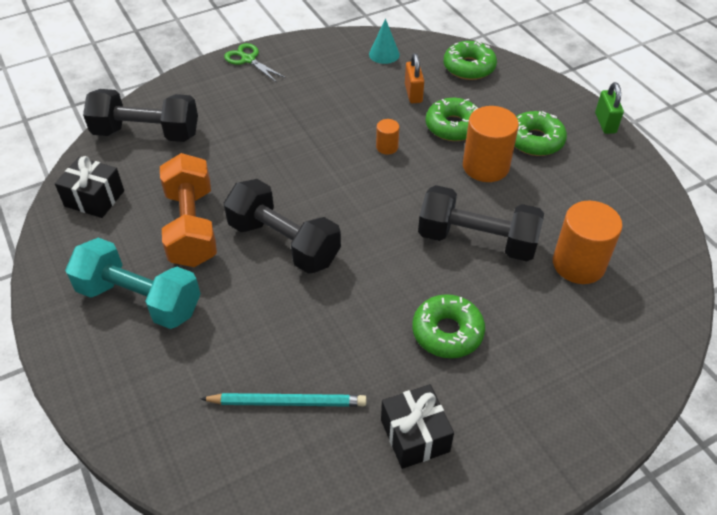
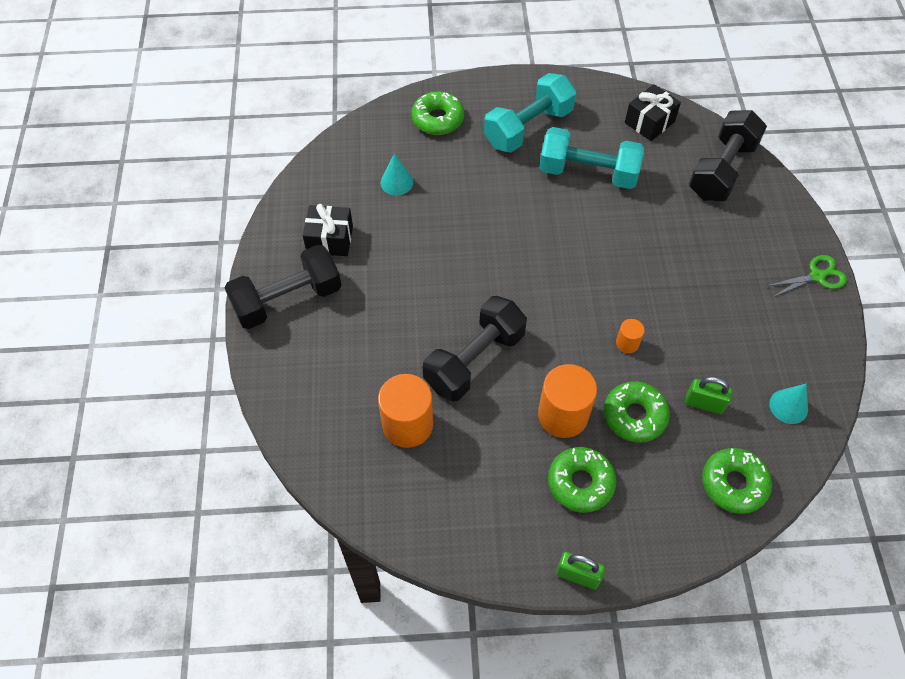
camera: 115 degrees right, 10 degrees up
(192, 227) = (588, 173): orange dumbbell -> turquoise dumbbell
(284, 243) = (541, 225): black dumbbell -> black dumbbell (287, 299)
(287, 402) = (396, 182): turquoise pencil -> turquoise cone
(413, 93) = (704, 403): orange padlock -> green padlock
(447, 332) = (396, 295): green donut -> green donut (438, 119)

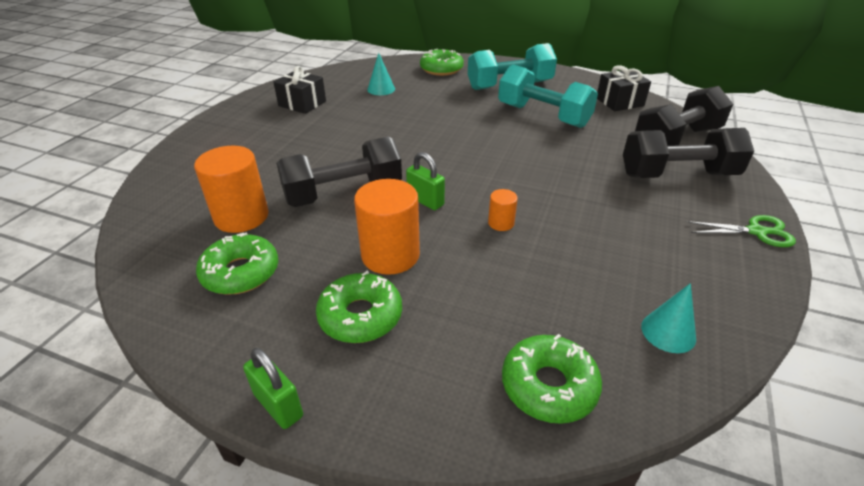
camera: 25 degrees right, 20 degrees down
(287, 299) = (237, 123): black dumbbell -> black dumbbell (677, 175)
(634, 416) = (467, 279): green donut -> green donut (240, 272)
(704, 403) = (556, 295): green padlock -> green padlock (425, 201)

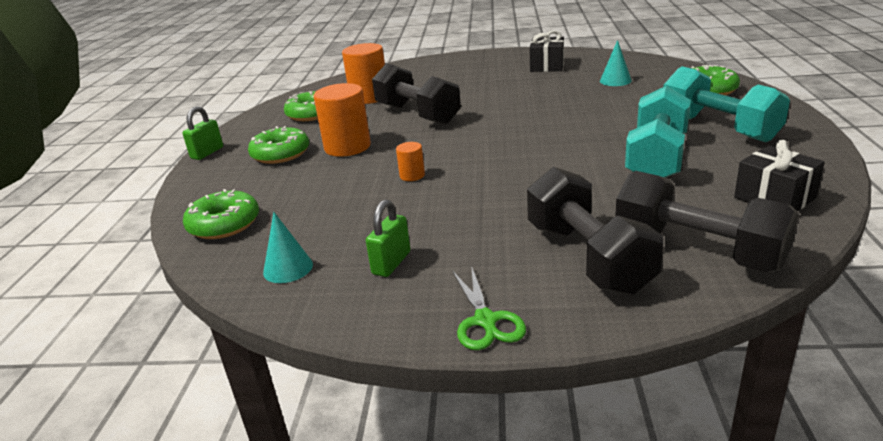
camera: 75 degrees right, 10 degrees down
(425, 201) = (427, 142): green padlock -> green padlock (391, 263)

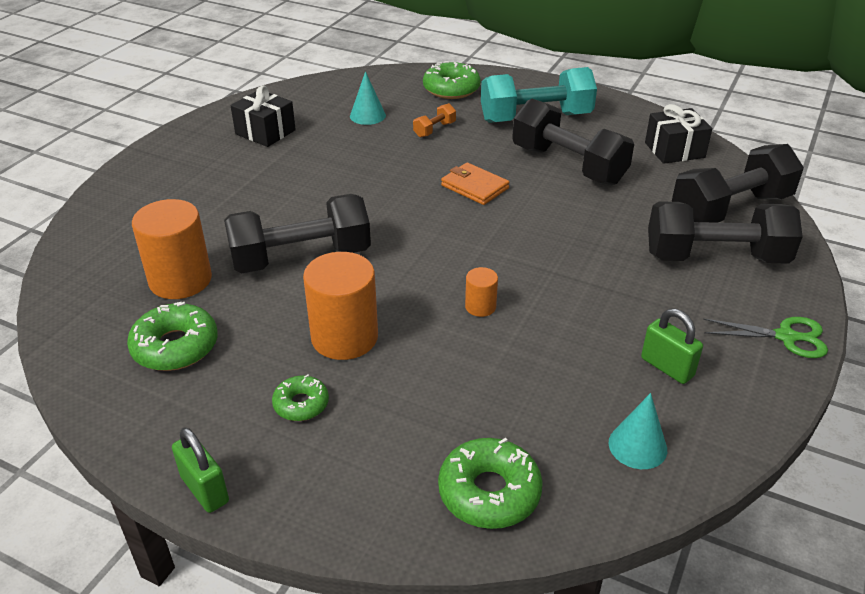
camera: 70 degrees left, 10 degrees up
(280, 154) = (301, 404): green donut -> green donut, size x0.60
(567, 135) = (474, 187): none -> orange wallet
(631, 102) = (434, 130): none -> orange dumbbell
(656, 158) = (568, 165): turquoise dumbbell -> black dumbbell

